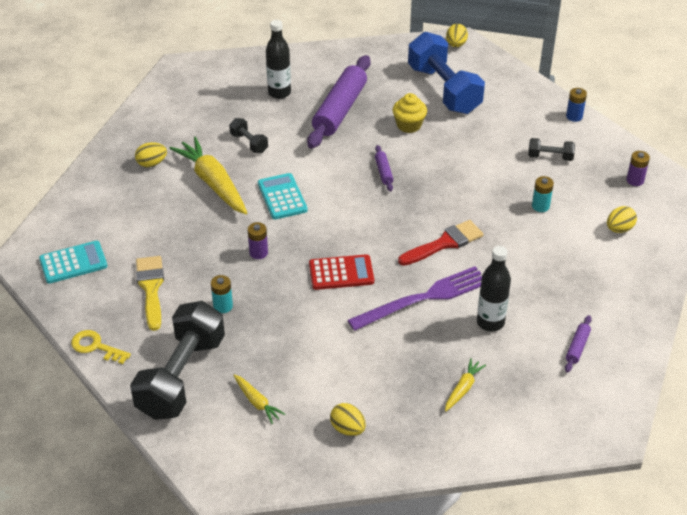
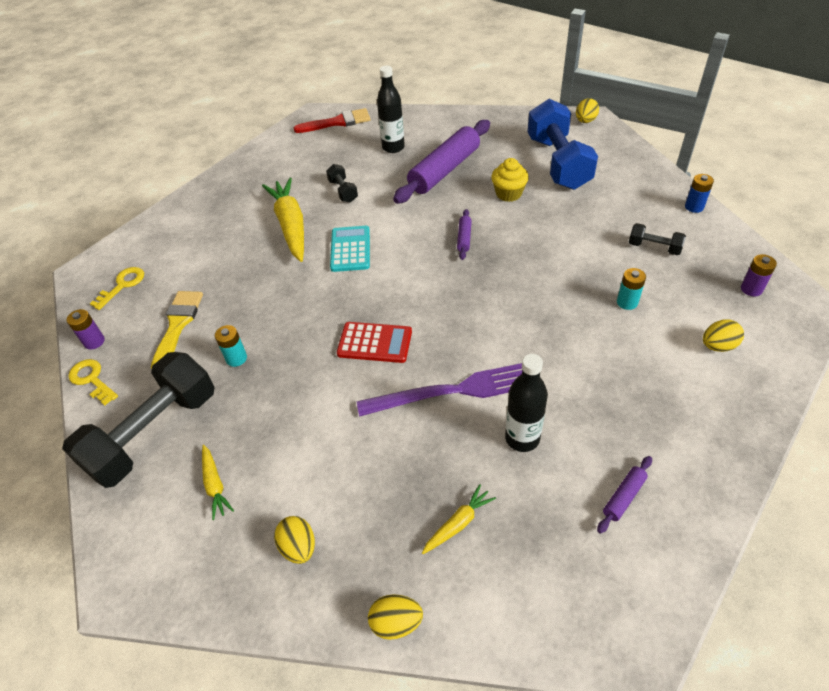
camera: 20 degrees right, 5 degrees up
(73, 263) = (122, 285): turquoise calculator -> yellow key
(152, 163) = (245, 199): yellow egg -> yellow egg (396, 622)
(258, 253) = (300, 305): purple battery -> purple battery (94, 342)
(444, 243) = (501, 328): red brush -> red brush (337, 122)

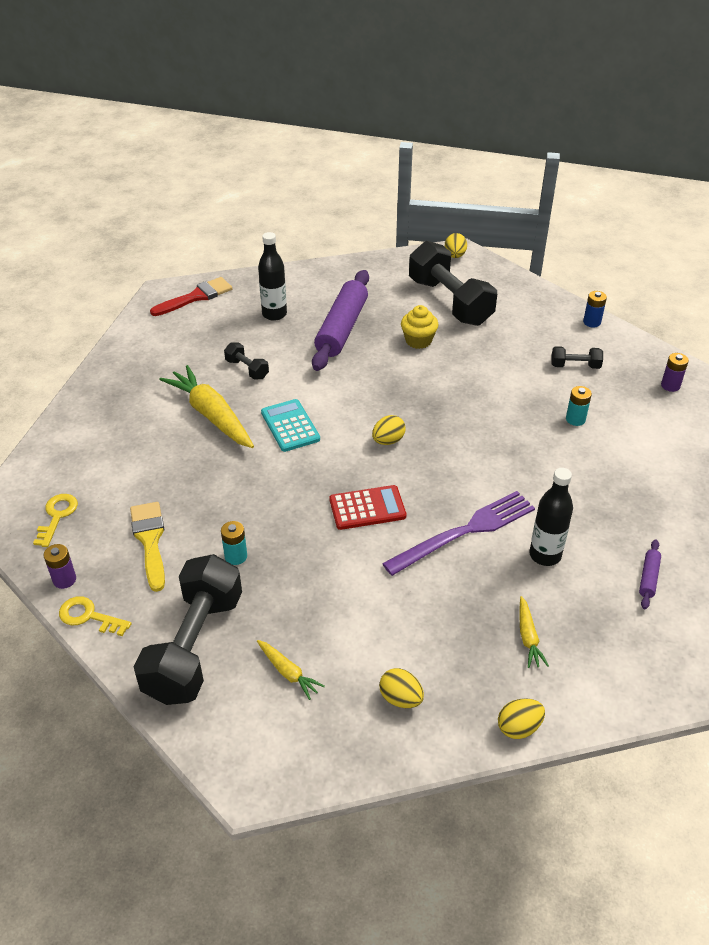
camera: 25 degrees left, 5 degrees down
(458, 523) = (528, 637): yellow carrot -> yellow carrot turned 150 degrees clockwise
(464, 238) = (398, 392): purple rolling pin -> none
(558, 163) = (450, 302): blue dumbbell -> black dumbbell
(718, 346) = (665, 439): yellow egg -> yellow egg (388, 441)

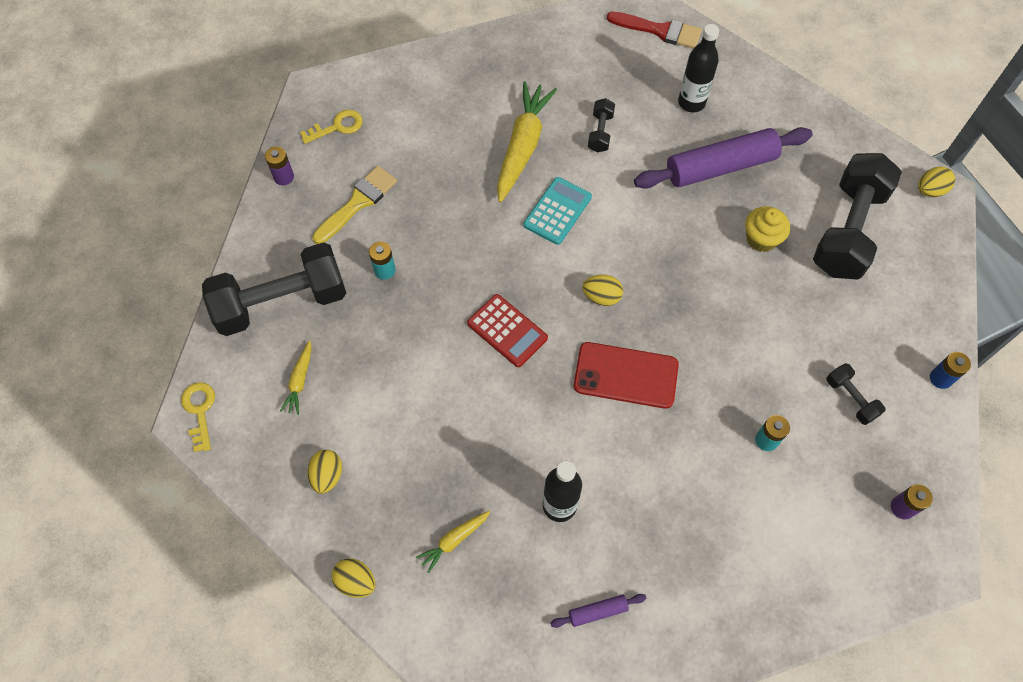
camera: 55 degrees right, 20 degrees up
(89, 616) = (262, 217): yellow key -> yellow key (199, 411)
(465, 462) = (625, 375): none -> red phone
(465, 532) = (537, 423): purple fork -> none

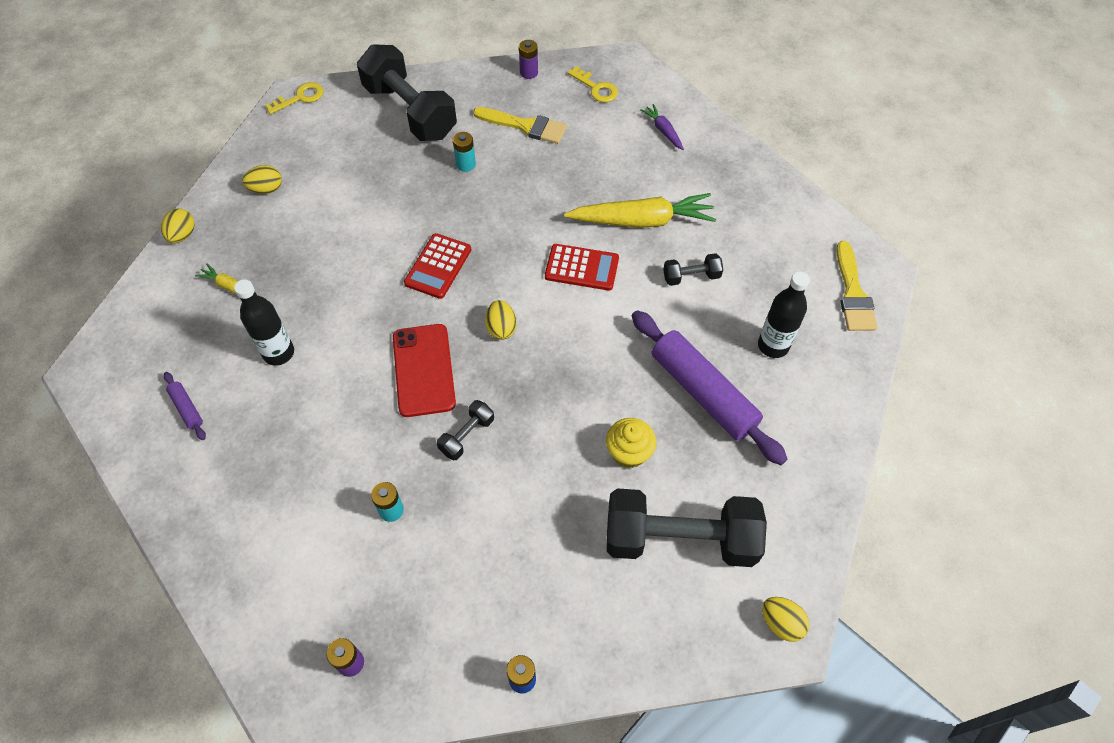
camera: 70 degrees right, 5 degrees down
(300, 381) = (343, 145): yellow carrot -> none
(421, 93) = (663, 131): none -> purple carrot
(557, 211) = (581, 268): turquoise calculator -> red calculator
(660, 30) = (853, 293): red brush -> yellow brush
(850, 398) = (464, 584): black dumbbell -> black dumbbell (467, 436)

